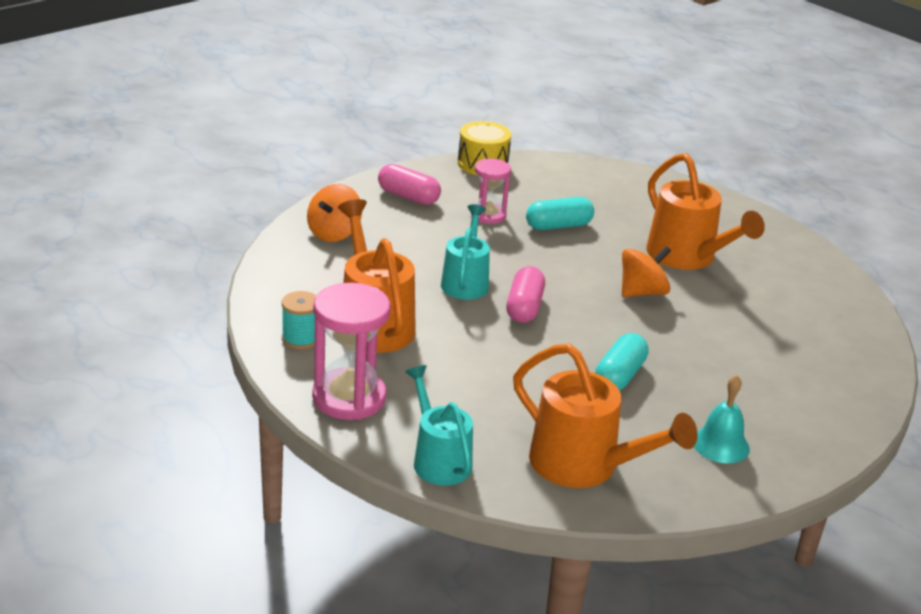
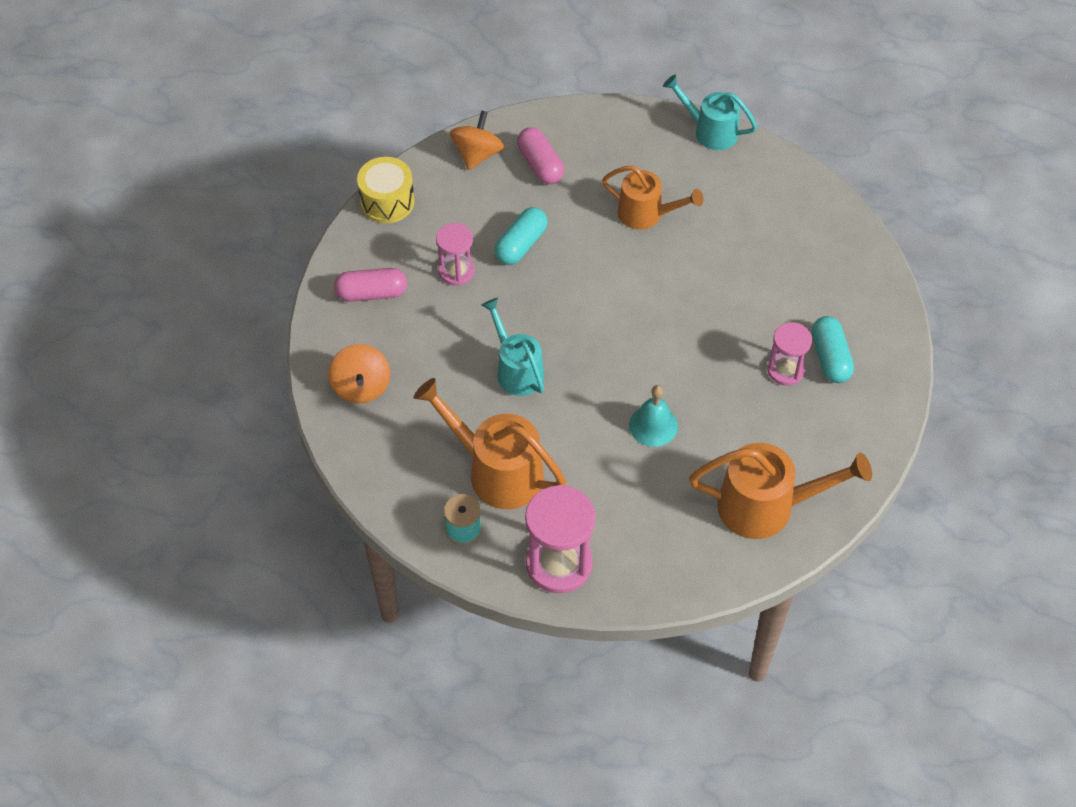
camera: 35 degrees left, 25 degrees up
(438, 459) = (673, 575): turquoise watering can -> turquoise watering can (709, 131)
(524, 307) = (585, 368): pink capsule -> pink capsule (540, 165)
(619, 376) = (713, 395): turquoise capsule -> turquoise capsule (830, 357)
(642, 292) = (650, 284): orange spinning top -> orange spinning top (477, 154)
(688, 257) = (647, 214): orange watering can -> orange watering can, size x0.67
(709, 396) = (785, 370): none -> pink hourglass
(720, 444) = (831, 416): turquoise bell -> turquoise bell (653, 425)

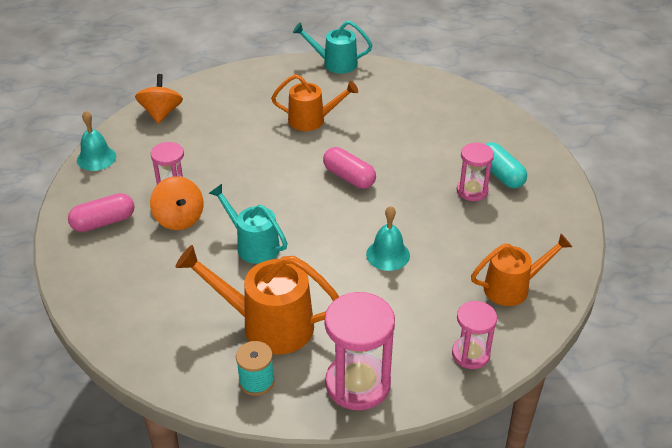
camera: 20 degrees left, 15 degrees down
(361, 386) = (117, 292): orange spinning top -> orange spinning top (179, 218)
(387, 201) = (96, 158): yellow drum -> turquoise bell
(521, 245) = (220, 161): turquoise capsule -> none
(540, 165) = (215, 109): pink capsule -> pink capsule (349, 177)
(684, 568) = (470, 354): none -> pink hourglass
(767, 506) = (513, 287): orange watering can -> orange watering can, size x0.67

